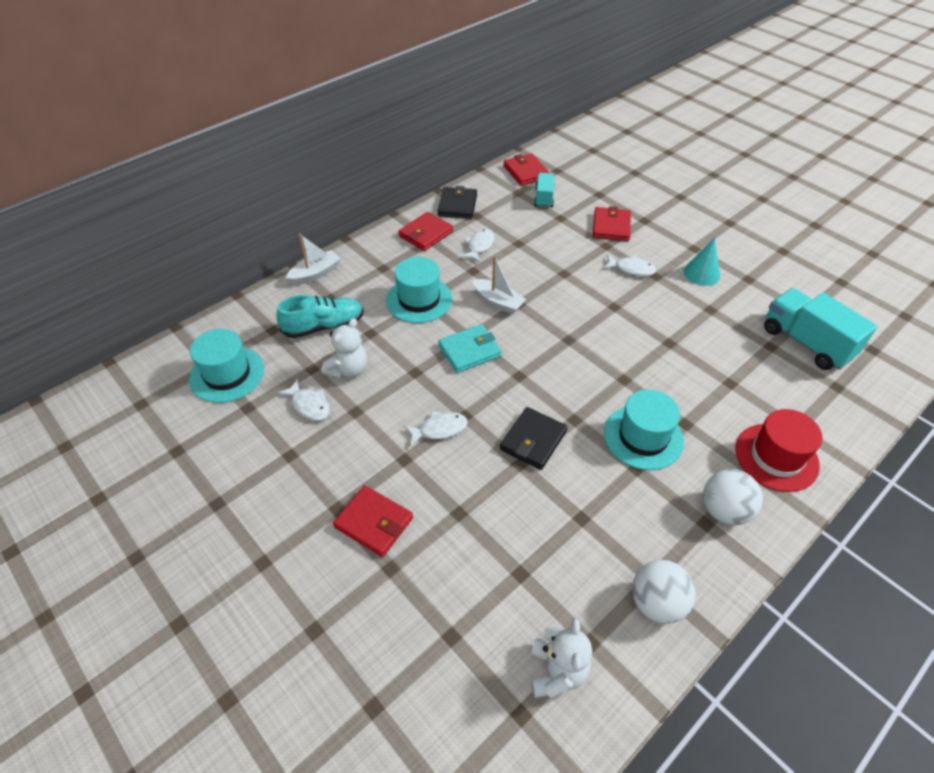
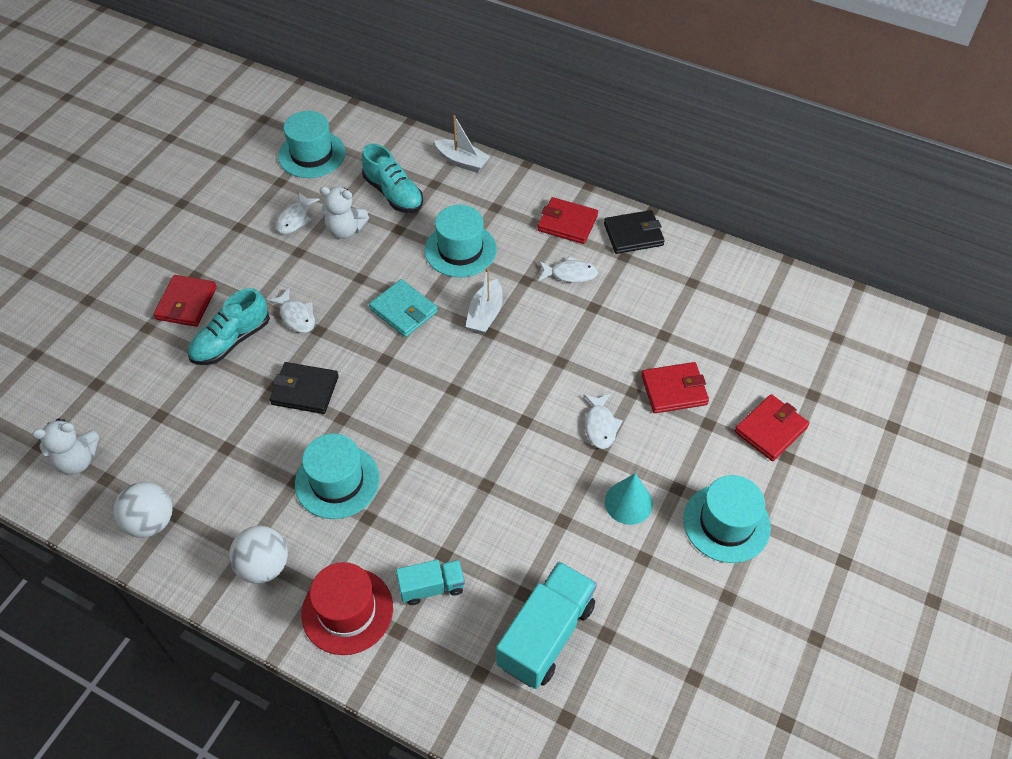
camera: 70 degrees right, 5 degrees up
(446, 489) = (231, 341): none -> turquoise shoe
(526, 172) = (739, 279): red wallet -> red wallet (770, 430)
(543, 198) = (694, 310): turquoise truck -> turquoise truck (432, 587)
(727, 235) = (726, 523): none -> turquoise hat

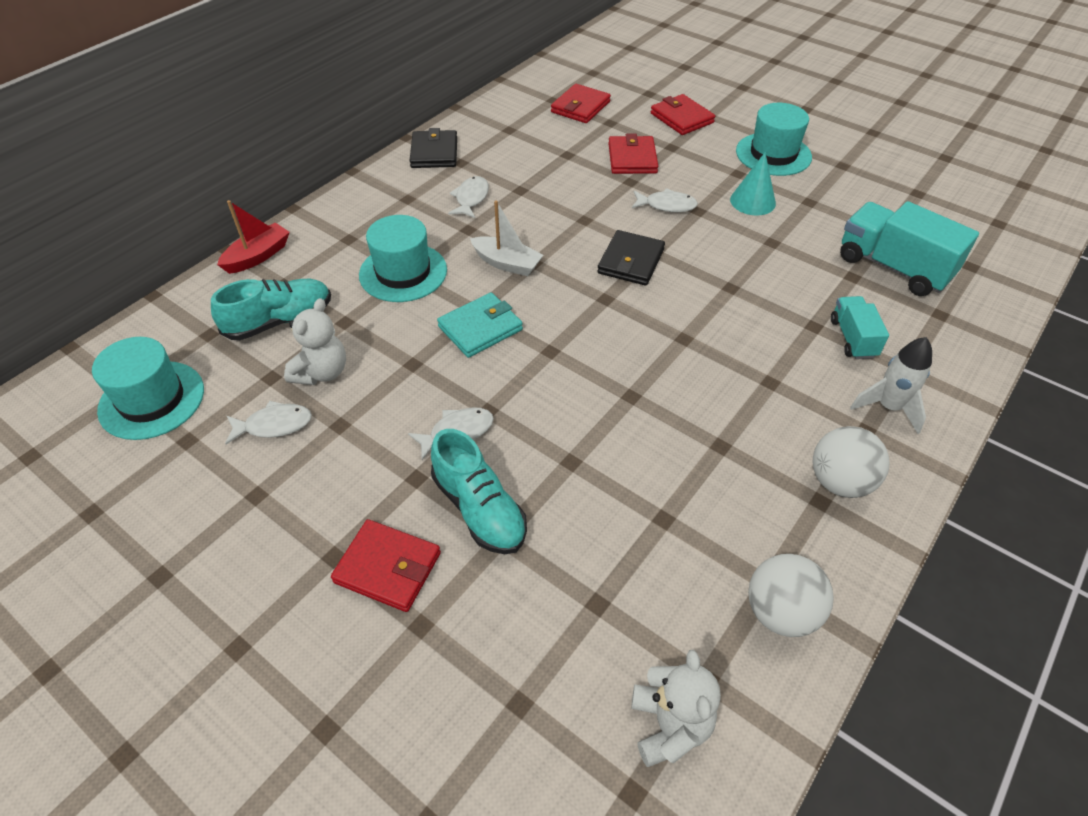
camera: 80 degrees left, 5 degrees down
(295, 219) = (274, 425): white fish -> white fish turned 45 degrees counterclockwise
(305, 390) = (583, 429): black wallet -> black wallet (631, 261)
(337, 481) = (721, 405): turquoise hat -> none
(347, 611) = (888, 407): red hat -> white rocket
(462, 161) = (258, 256): white boat -> red boat
(567, 223) = (399, 191): red wallet -> red wallet (580, 107)

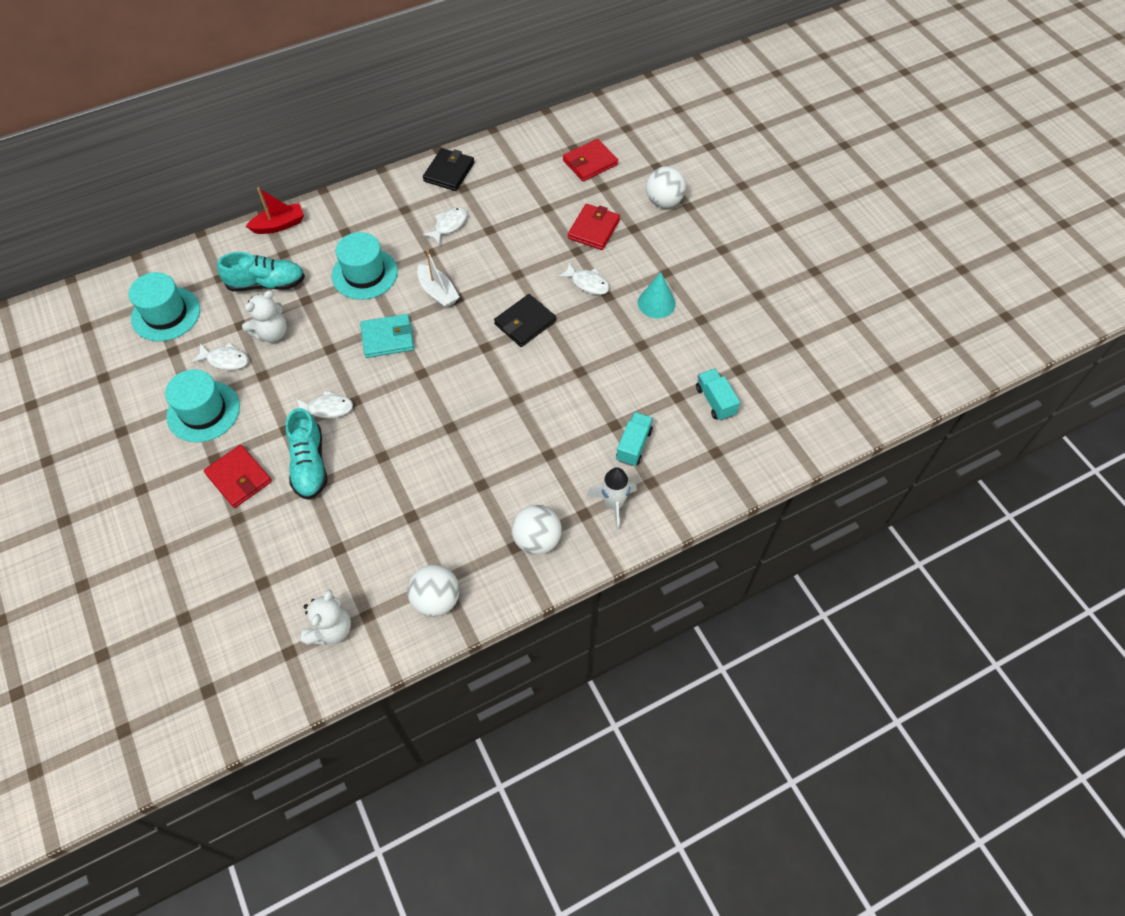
camera: 25 degrees right, 10 degrees up
(681, 118) = (663, 201): red wallet -> white ball
(773, 154) = (710, 264): turquoise hat -> turquoise hat (203, 411)
(893, 267) = (715, 401): turquoise truck -> turquoise truck, size x0.56

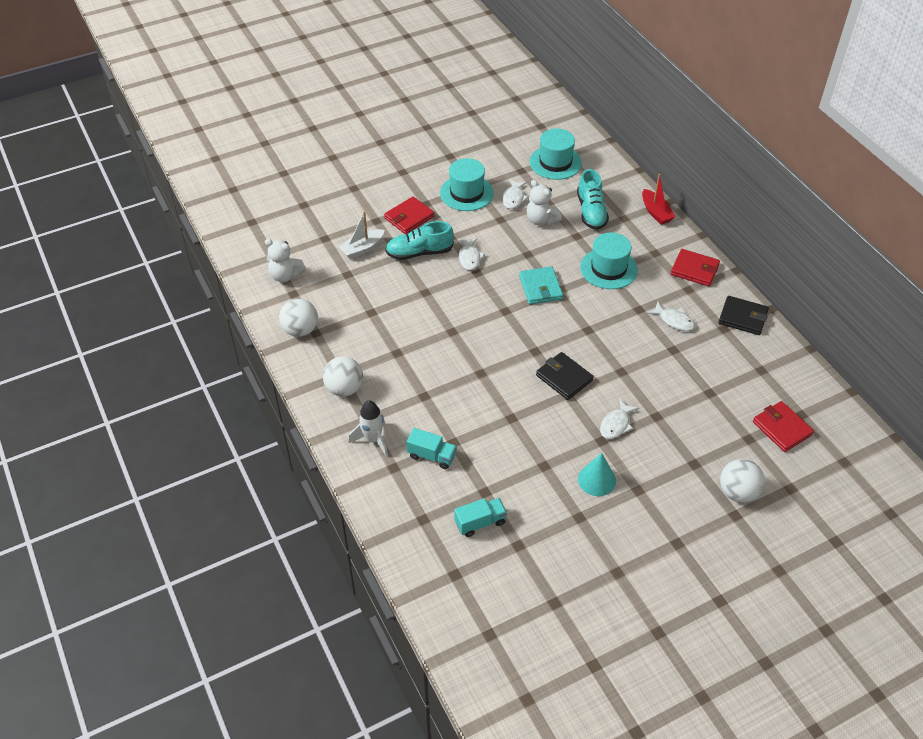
camera: 90 degrees right, 10 degrees down
(438, 292) = (593, 317): white boat -> white boat (362, 248)
(594, 229) = (687, 430): red wallet -> red wallet (694, 270)

